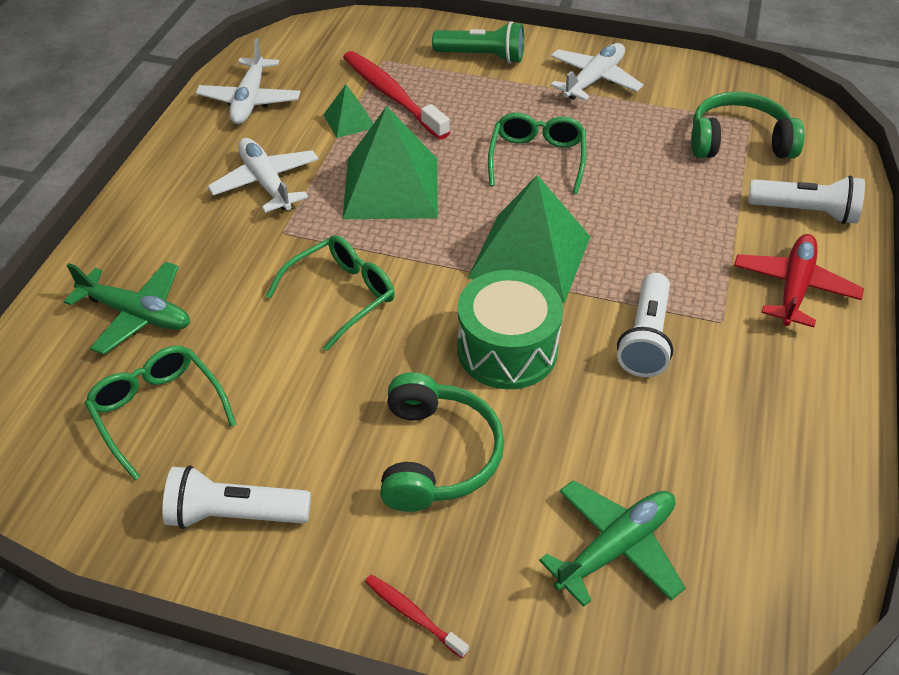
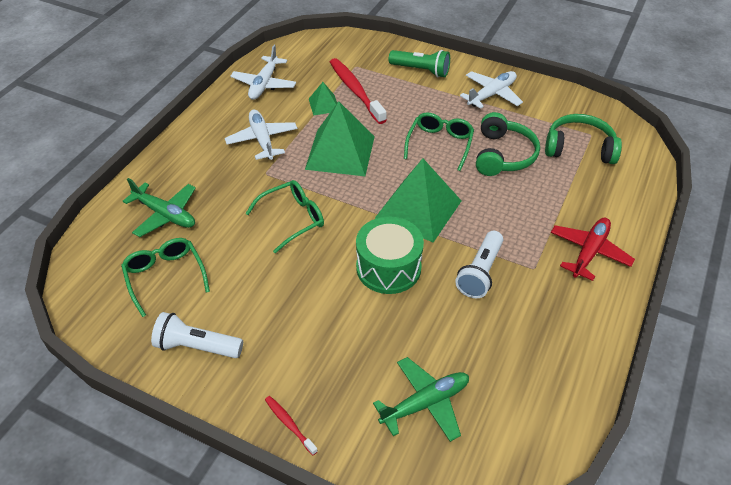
camera: 10 degrees right, 0 degrees up
(436, 455) = (327, 328): green headphones -> green headphones (503, 155)
(805, 212) = (612, 202): white flashlight -> none

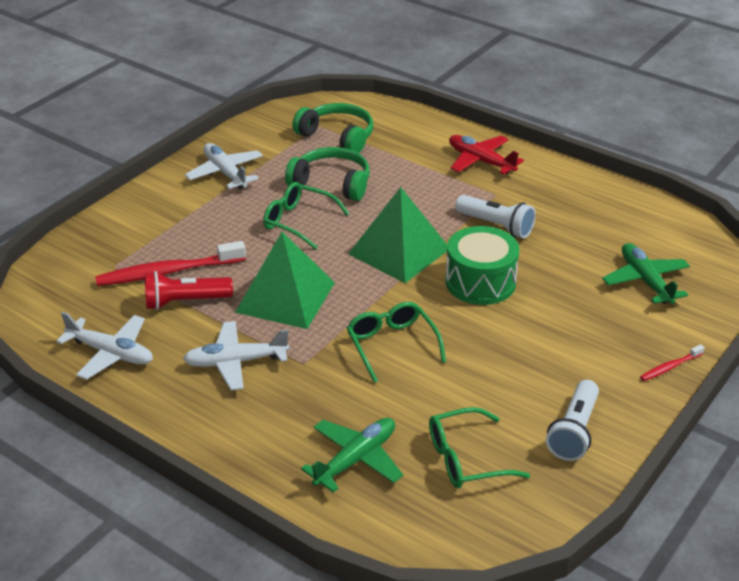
camera: 80 degrees left, 10 degrees down
(324, 105) = (185, 301): green pyramid -> red flashlight
(421, 70) = (152, 215): green flashlight -> none
(579, 148) = (337, 137): green headphones -> green headphones turned 105 degrees clockwise

